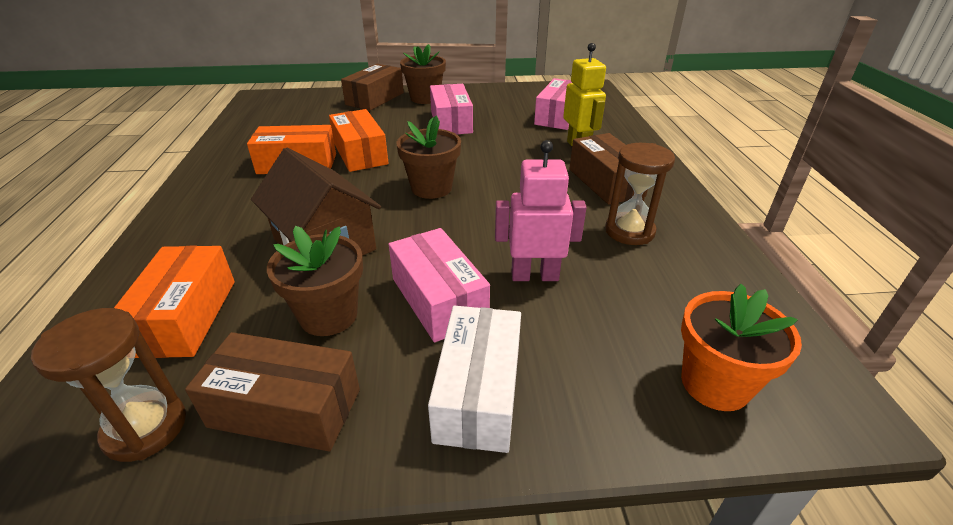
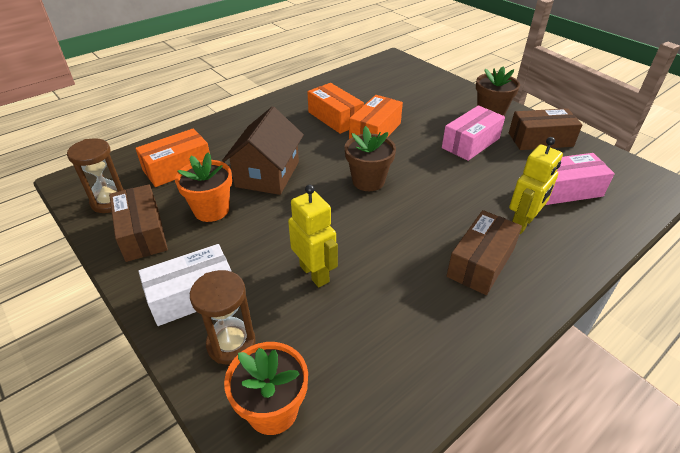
camera: 55 degrees right, 5 degrees up
(328, 315) = (211, 210): brown flower pot -> orange flower pot
(375, 99) = (456, 95): brown box -> brown box (540, 140)
(438, 299) = (256, 242): pink box -> none
(534, 275) = (314, 273): pink robot -> yellow robot
(629, 231) = (419, 303): brown hourglass -> brown hourglass (231, 343)

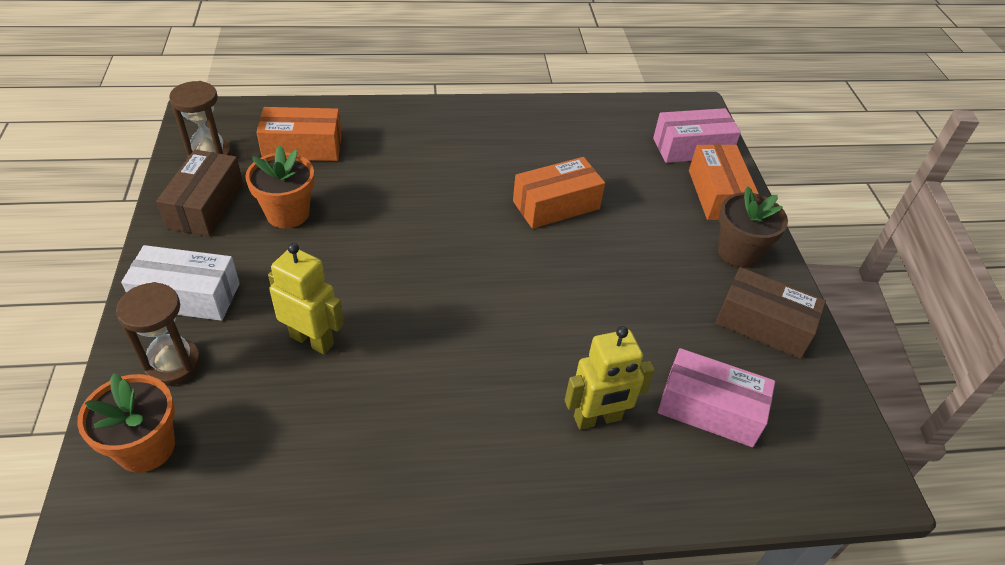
camera: 30 degrees right, 5 degrees up
(267, 174) = (381, 200): brown house -> none
(314, 273) = (312, 340): yellow robot -> yellow robot turned 60 degrees counterclockwise
(335, 118) = (528, 163): orange box -> orange box (717, 194)
(368, 181) = (478, 265): brown flower pot -> none
(470, 143) = (659, 280): pink box -> pink box (692, 148)
(481, 262) = (493, 433): brown box -> none

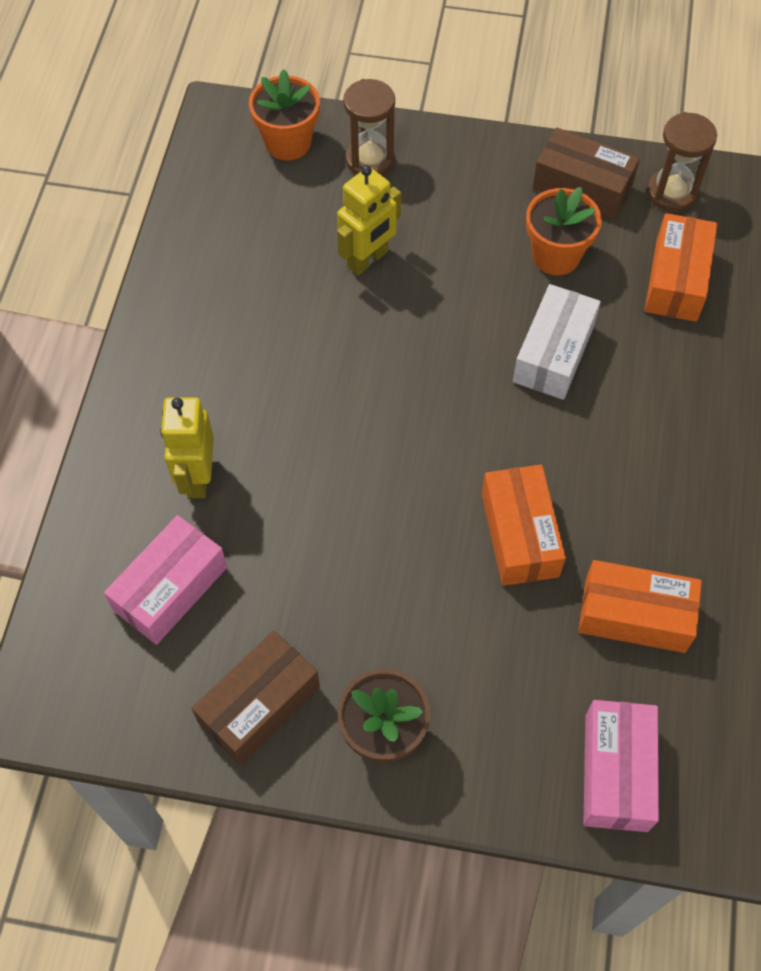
camera: 110 degrees right, 15 degrees up
(187, 296) = (450, 170): white box -> white box (553, 353)
(717, 194) = (503, 761): orange box -> orange box (634, 615)

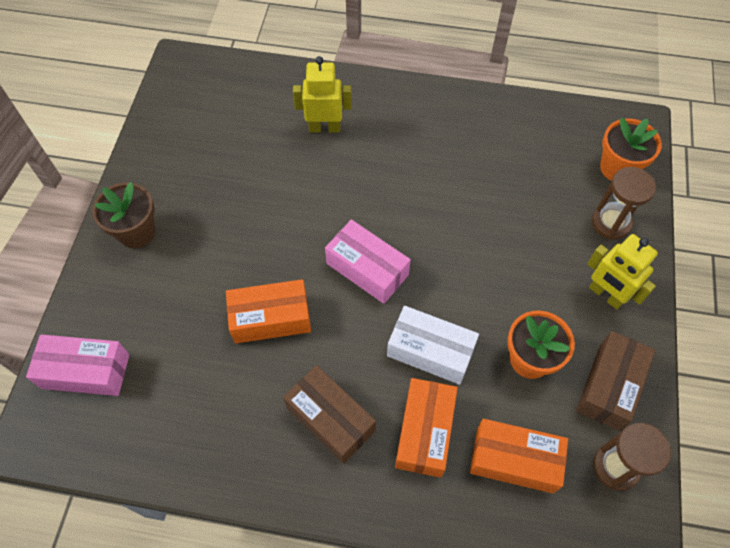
camera: 90 degrees right, 0 degrees up
(170, 588) = (247, 118): pink box -> pink box (367, 269)
(259, 704) = (166, 166): brown box -> brown box (330, 419)
(368, 260) = (510, 222): yellow robot -> yellow robot (606, 295)
(634, 615) = (199, 394): orange box -> orange box (424, 432)

